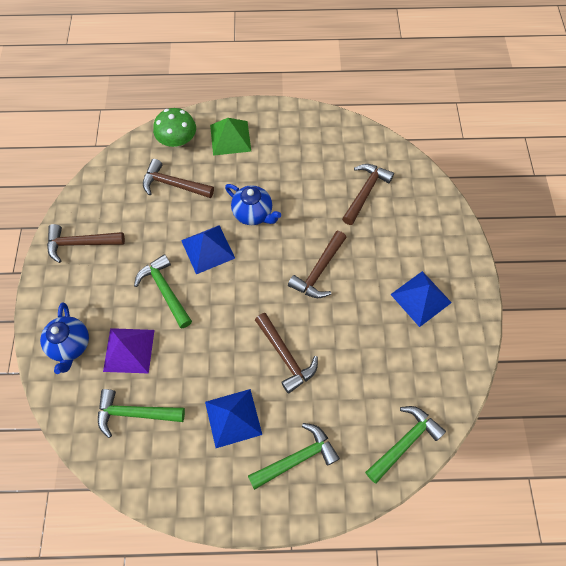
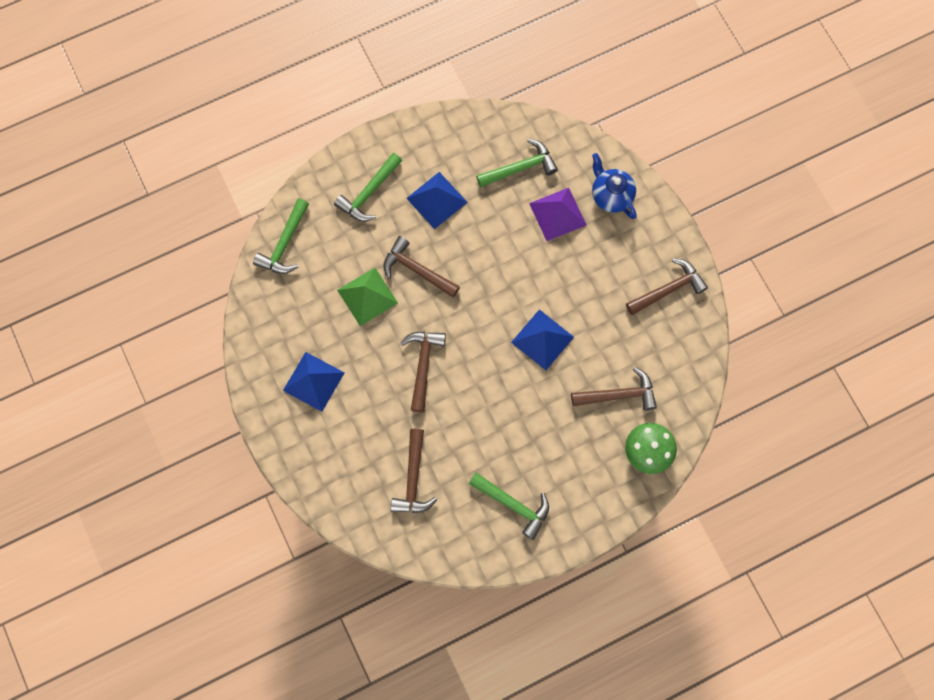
camera: 155 degrees right, 10 degrees up
(165, 290) = (559, 280): green hammer -> green hammer (513, 505)
(230, 138) = (592, 482): green pyramid -> green pyramid (367, 296)
(253, 214) = (518, 398): blue teapot -> none

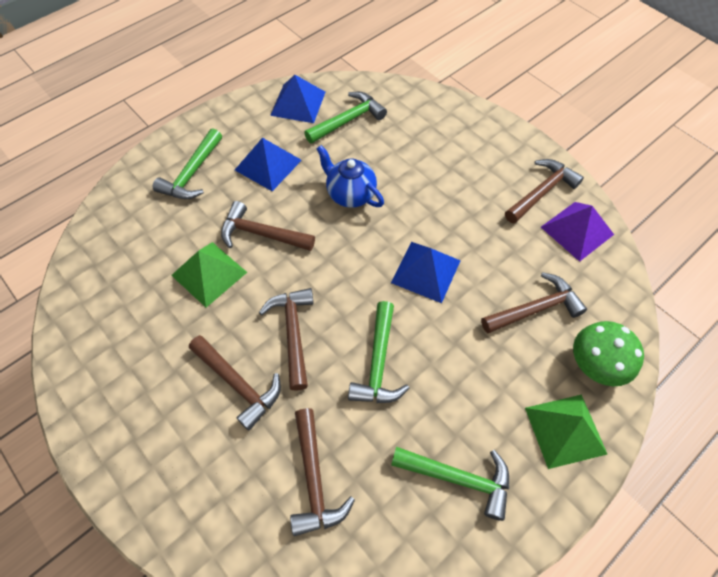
camera: 15 degrees left, 15 degrees down
(284, 244) = (101, 242): green hammer -> green hammer (378, 363)
(313, 381) = (156, 386): blue pyramid -> blue pyramid (298, 103)
(373, 395) = (238, 384): none -> brown hammer
(557, 214) = (399, 150): purple pyramid -> purple pyramid (577, 230)
(602, 493) = (565, 430): none -> green pyramid
(611, 195) = (447, 124): blue teapot -> blue teapot (350, 194)

